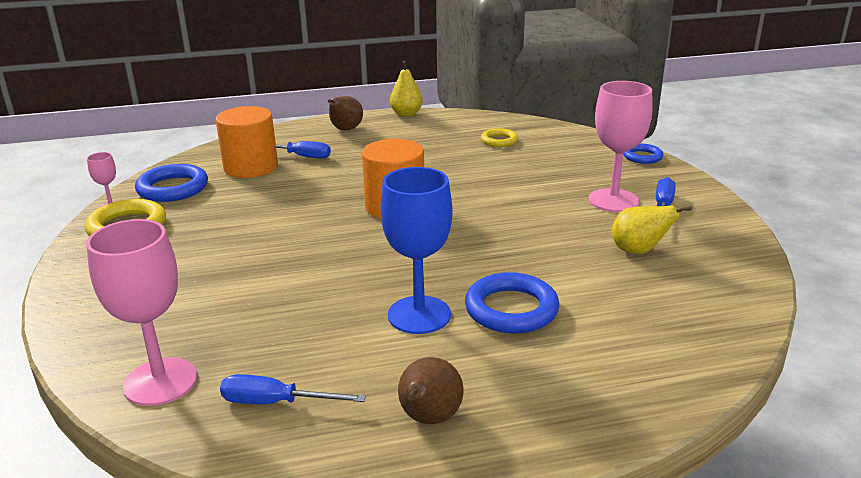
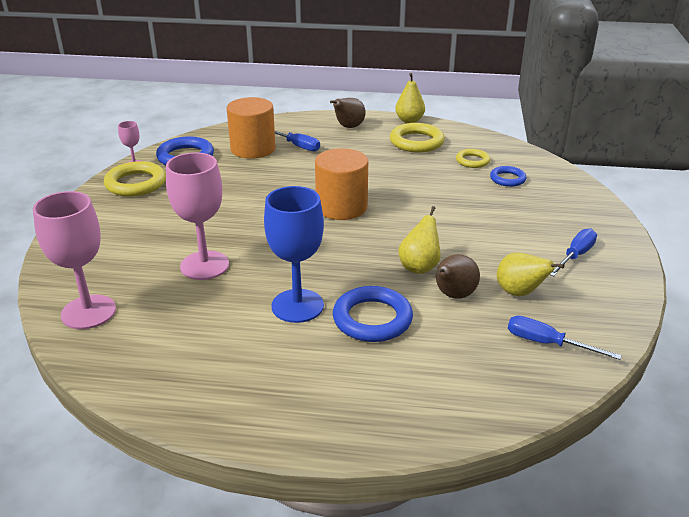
camera: 20 degrees right, 5 degrees up
(276, 402) = (153, 348): blue screwdriver -> blue screwdriver (547, 343)
(429, 132) = (416, 142): none -> yellow ring
(429, 419) = (248, 391): brown pear -> brown pear (453, 295)
(521, 248) = (419, 267): none -> yellow pear
(613, 200) = (533, 240): pink goblet -> pink goblet (204, 265)
(642, 157) = (595, 202): blue ring -> blue ring (507, 179)

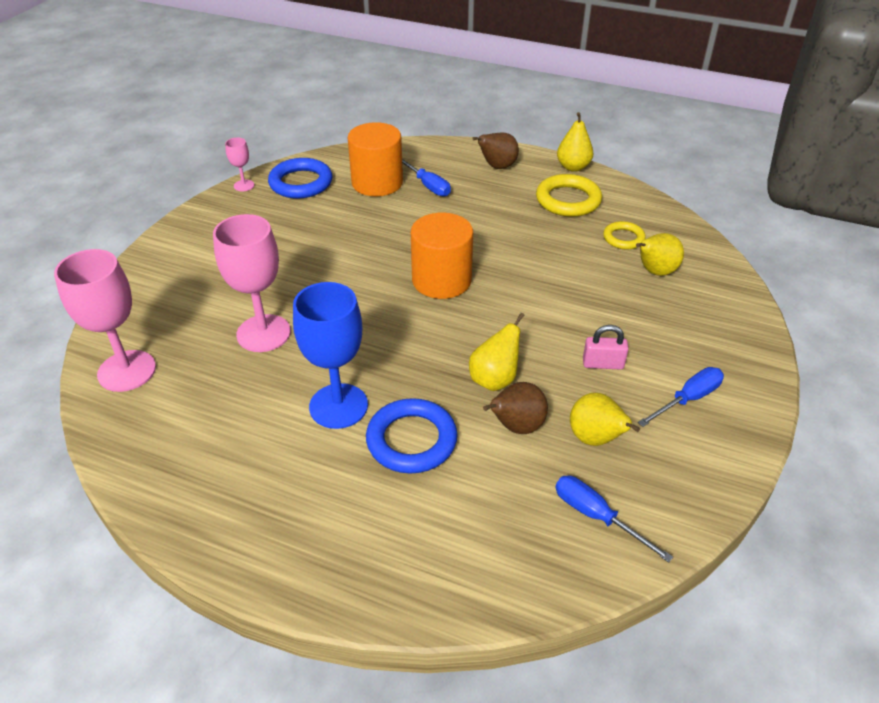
camera: 15 degrees right, 10 degrees up
(136, 183) = (235, 211): yellow ring -> none
(499, 243) = (603, 364): none -> pink padlock
(507, 179) = (655, 272): blue ring -> yellow pear

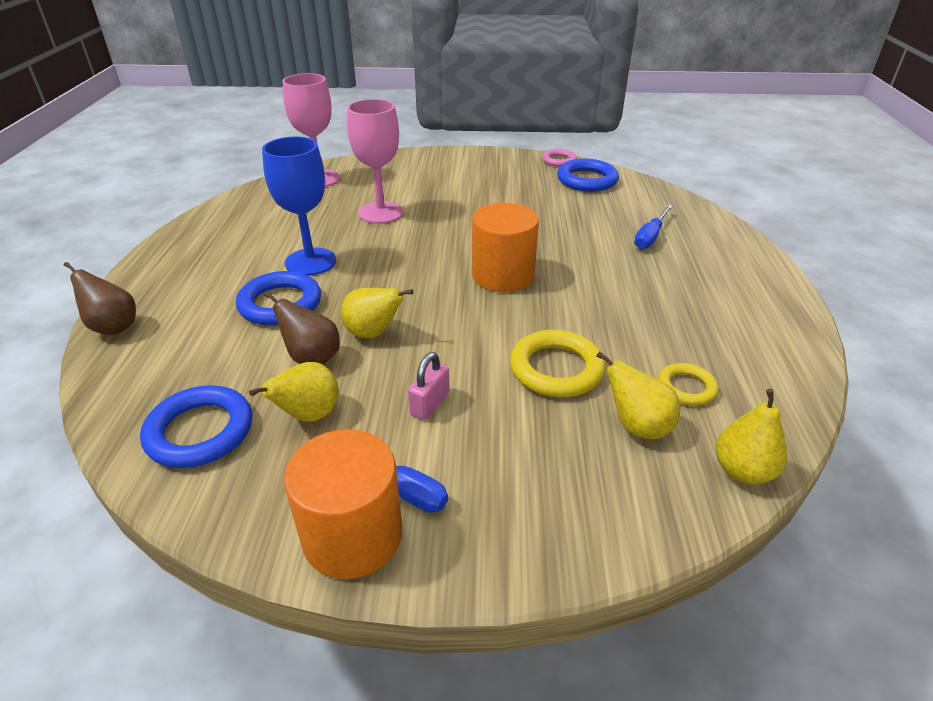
camera: 70 degrees right, 5 degrees down
(244, 185) = (559, 161): pink goblet -> pink ring
(377, 183) = (625, 212): orange cylinder -> orange cylinder (352, 535)
(497, 167) = (734, 269): brown pear -> brown pear (113, 327)
(568, 200) = (723, 330): yellow ring -> yellow ring (556, 369)
(573, 167) = (801, 322): yellow pear -> yellow pear (742, 471)
(596, 516) = (200, 431): blue screwdriver -> blue ring
(603, 364) = (430, 404): pink padlock -> pink padlock turned 45 degrees clockwise

